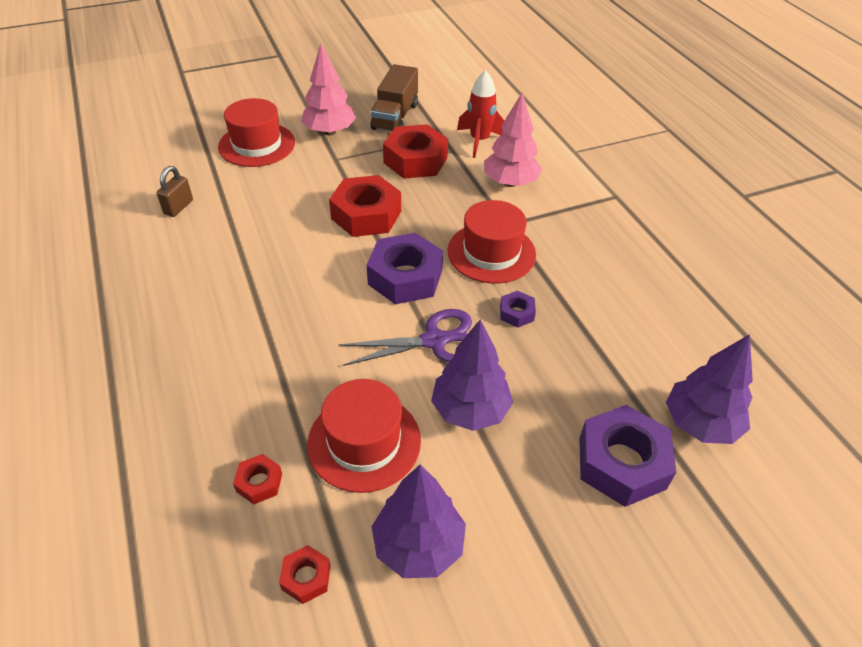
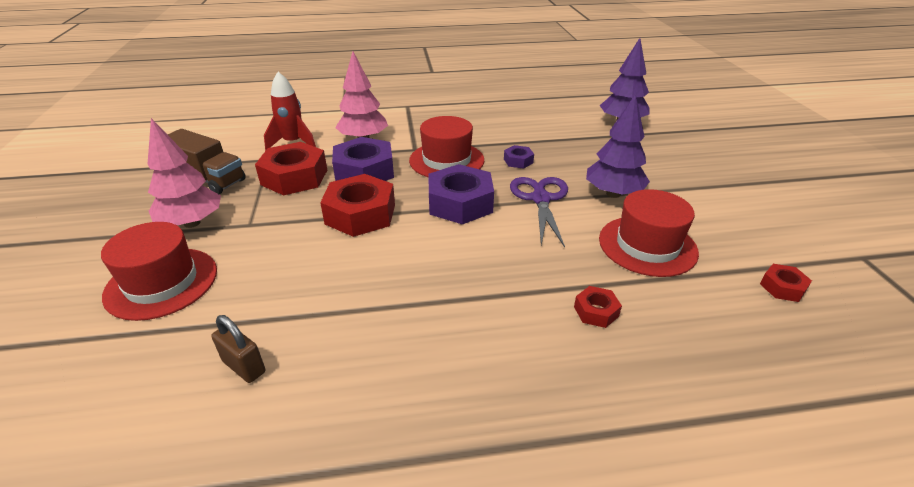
camera: 75 degrees left, 10 degrees down
(259, 482) = (699, 309): red nut -> red nut (596, 311)
(418, 545) = (736, 231): purple tree -> none
(622, 463) = (653, 149): purple nut -> purple nut (364, 171)

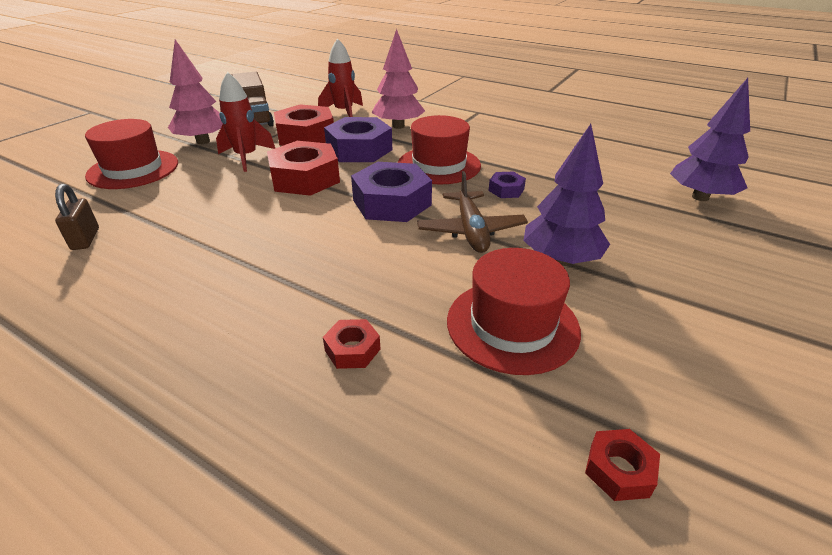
camera: 40 degrees right, 0 degrees up
(271, 219) = (246, 157): none -> red rocket
(540, 199) = (471, 230): purple scissors -> brown plane

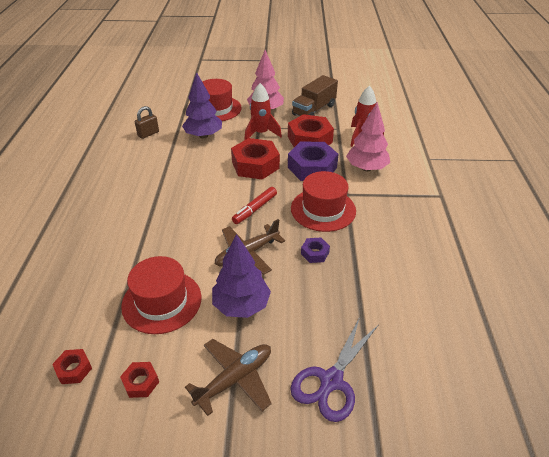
camera: 60 degrees right, 5 degrees up
(352, 350) = (114, 250): red nut -> red nut (141, 382)
(392, 202) = (255, 209): purple nut -> red marker
(684, 298) = (234, 379): none -> brown plane
(700, 197) = (405, 373): purple tree -> purple tree (203, 136)
(700, 236) = (331, 380): none -> purple scissors

